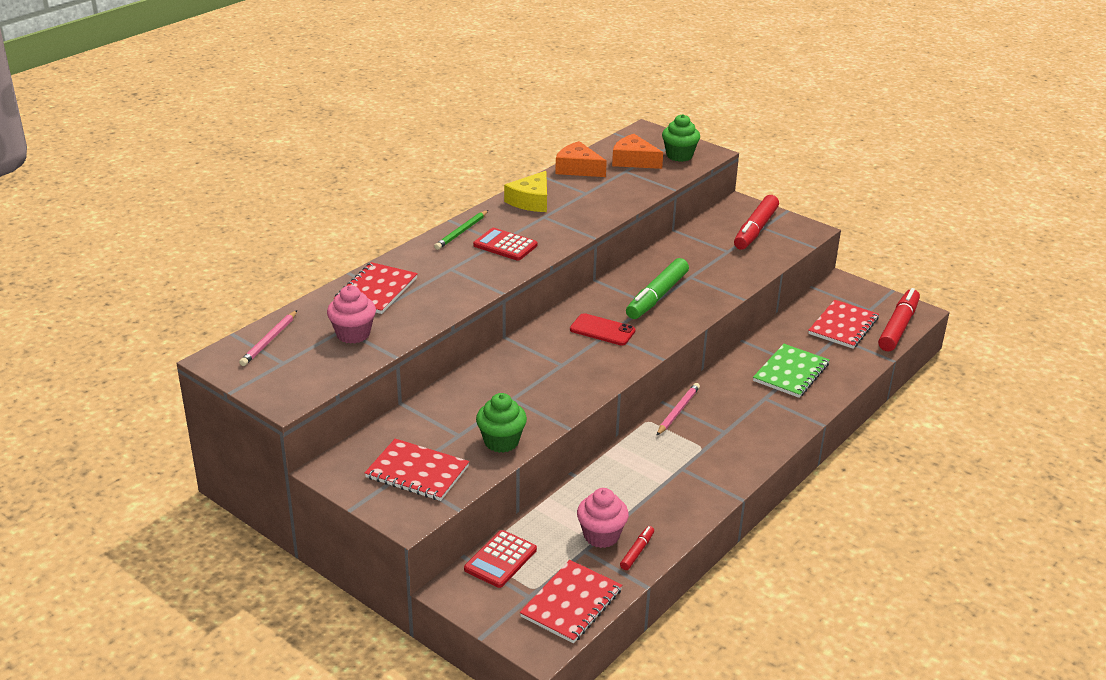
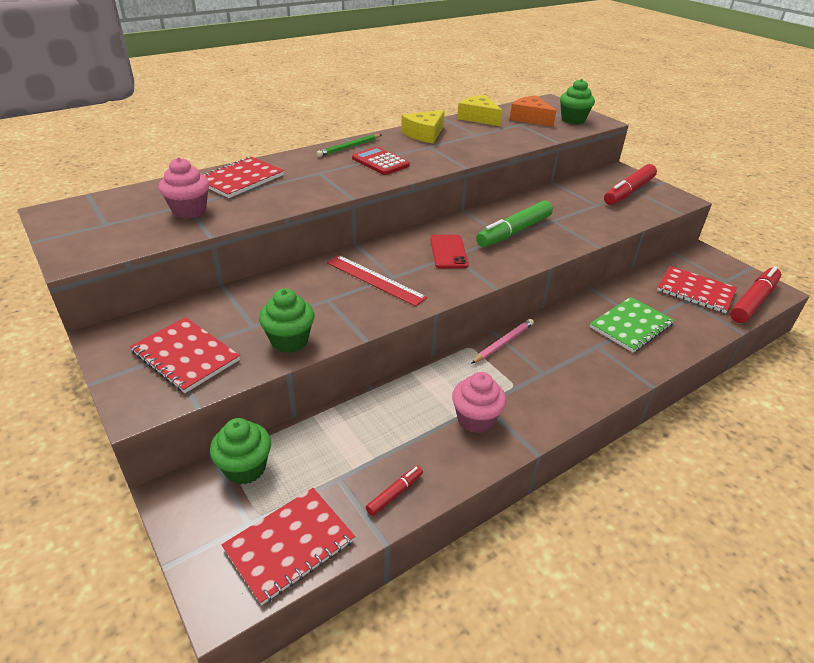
camera: 15 degrees right, 5 degrees up
(269, 340) = (112, 204): pink pencil -> none
(500, 559) = (245, 468): red calculator -> green cupcake
(546, 371) = (375, 280): none -> red ruler
(578, 169) = (478, 118): orange cheese -> yellow cheese
(601, 536) = (365, 464): pink cupcake -> pink cupcake (475, 419)
(602, 330) = (448, 252): red phone -> red phone turned 45 degrees clockwise
(843, 326) = (695, 291): red notebook -> red notebook turned 75 degrees clockwise

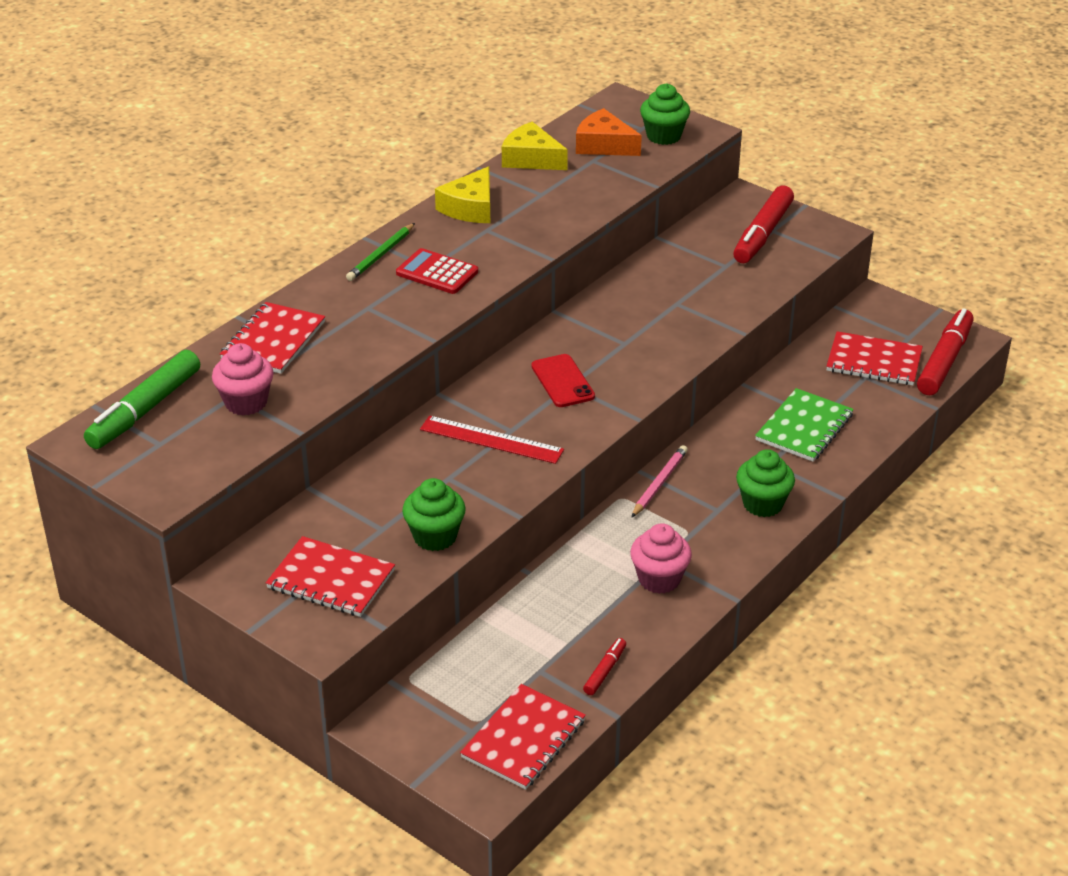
camera: 15 degrees left, 0 degrees up
(245, 468) = (436, 685): green cupcake -> green cupcake (763, 504)
(514, 232) = (633, 332): green marker -> green marker (145, 410)

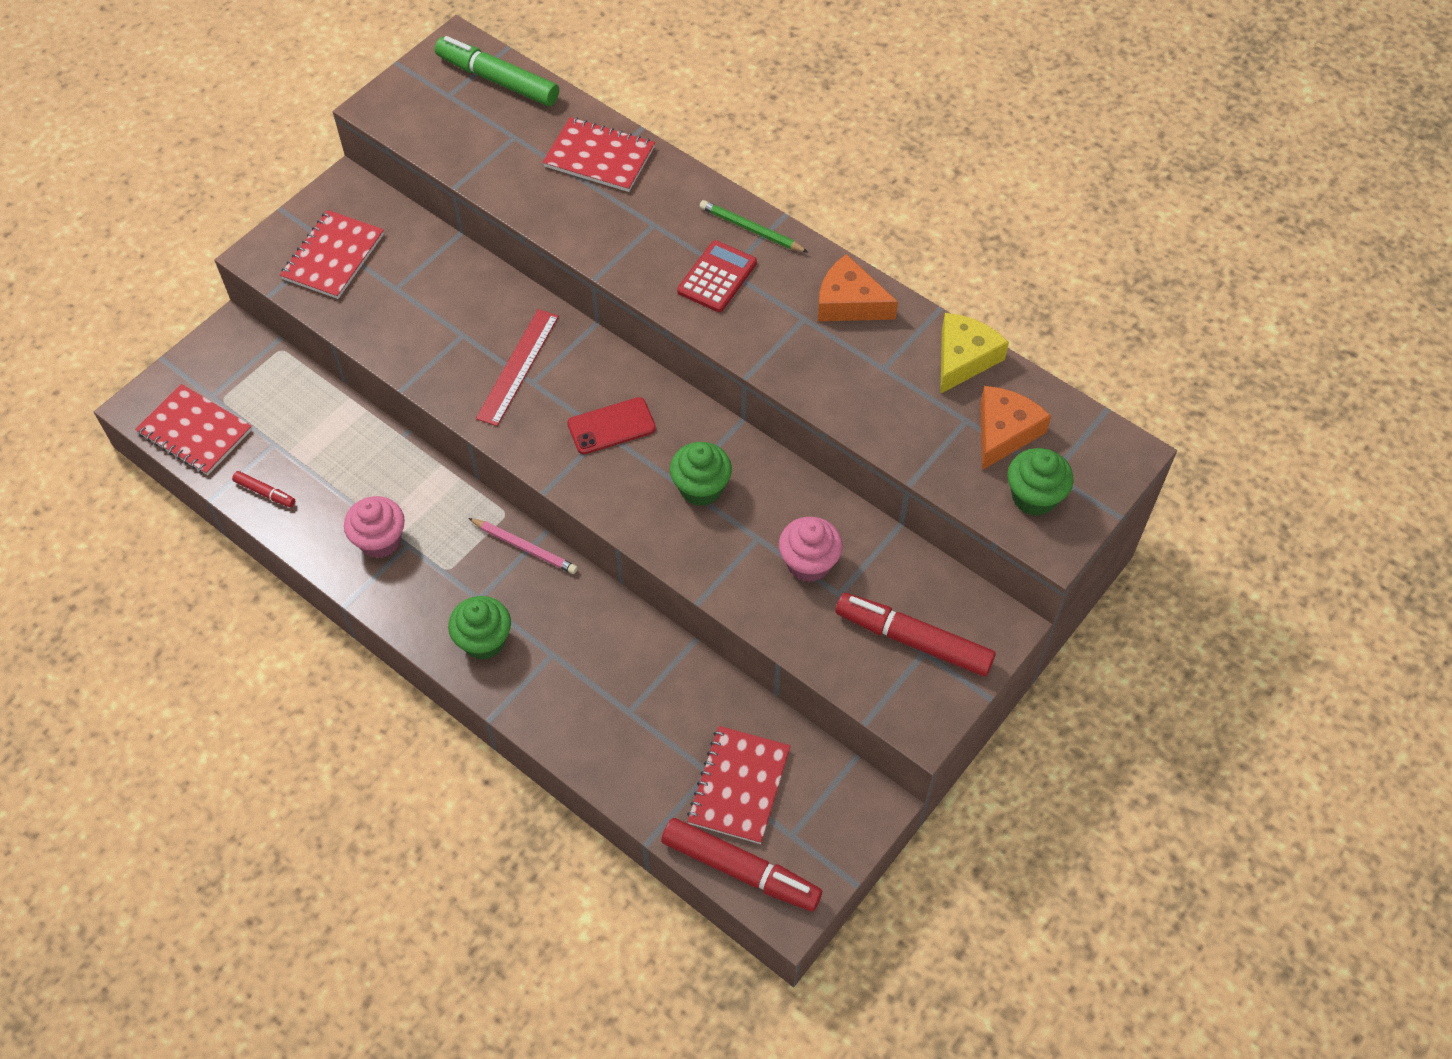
camera: 90 degrees right, 20 degrees up
(246, 402) = (502, 146): pink cupcake -> pink cupcake (809, 563)
(435, 536) = (379, 327): green cupcake -> green cupcake (701, 488)
(470, 208) = (849, 303): yellow cheese -> orange cheese
(804, 427) = (612, 694): green notebook -> none

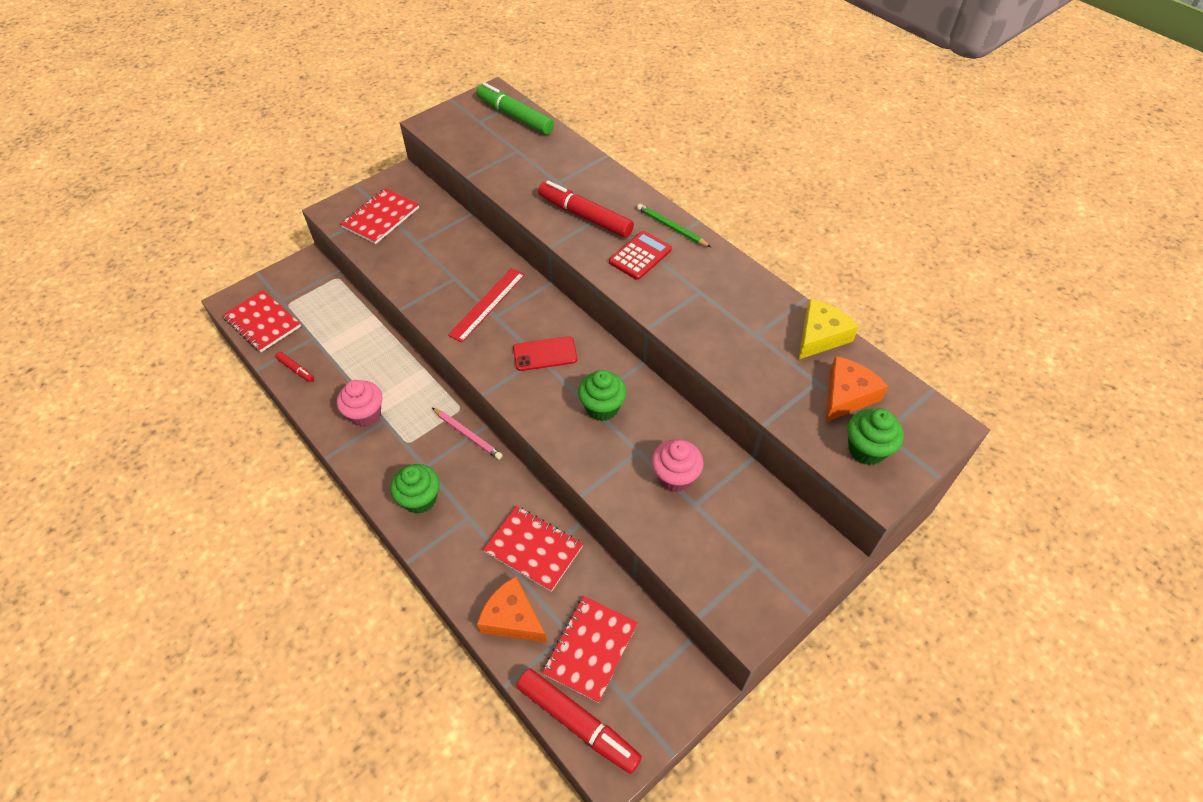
camera: 10 degrees right, 5 degrees down
(599, 157) = (572, 169): red notebook -> red notebook (533, 549)
(849, 303) = (736, 285): orange cheese -> orange cheese (512, 618)
(913, 640) = (750, 552): red marker -> red marker (585, 216)

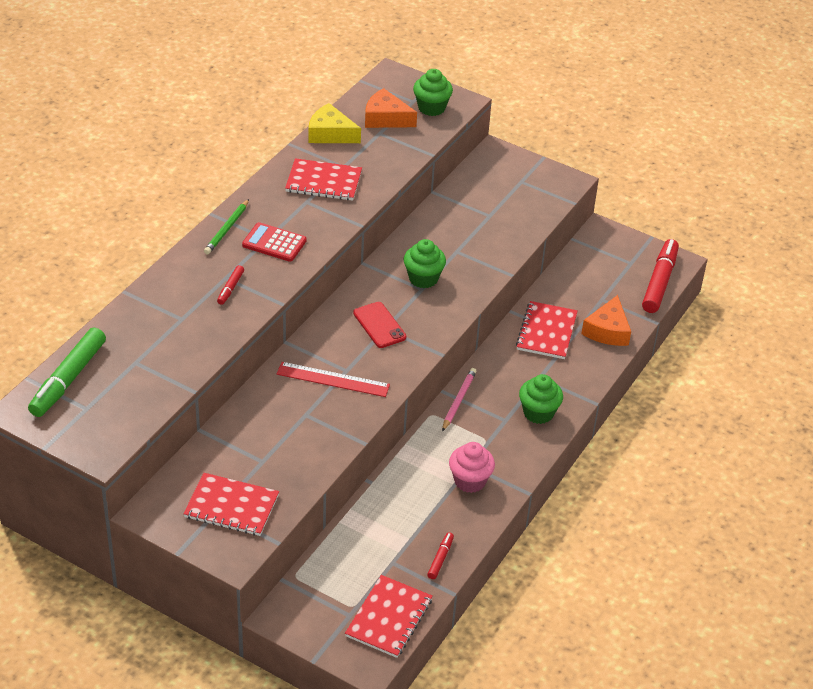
camera: 110 degrees left, 10 degrees down
(585, 216) = (230, 288): red marker -> red marker, size x0.47
(590, 649) = (607, 285): red notebook -> red notebook (323, 182)
(675, 477) = (471, 228): pink cupcake -> none

